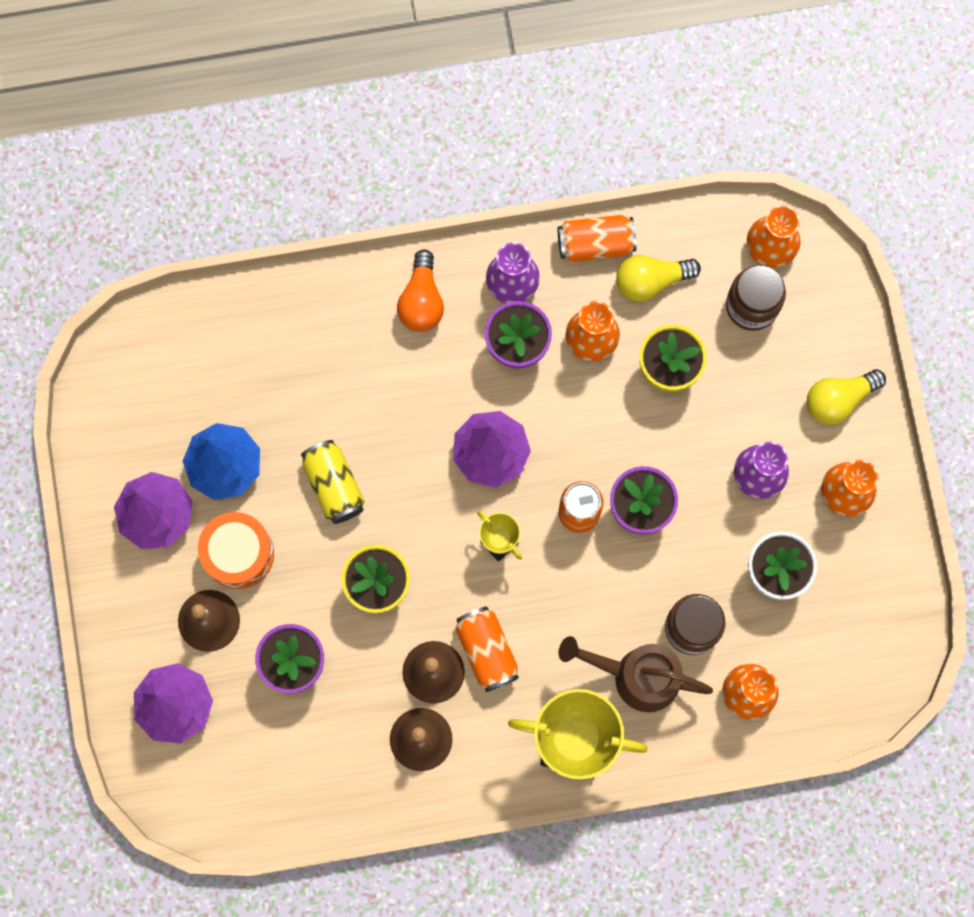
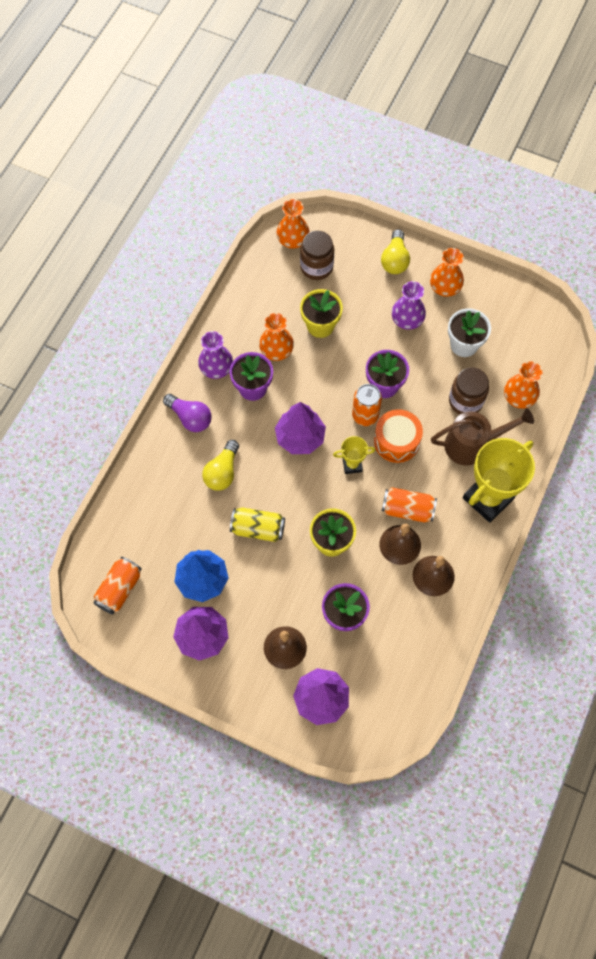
camera: 55 degrees left, 10 degrees down
(238, 553) = (258, 605): orange drum -> orange drum (396, 441)
(421, 300) = (190, 418): orange light bulb -> purple light bulb
(595, 244) = (227, 316): orange can -> orange can (119, 589)
(635, 676) = (473, 444): brown watering can -> brown watering can turned 150 degrees counterclockwise
(651, 281) = (267, 303): yellow light bulb -> yellow light bulb (222, 472)

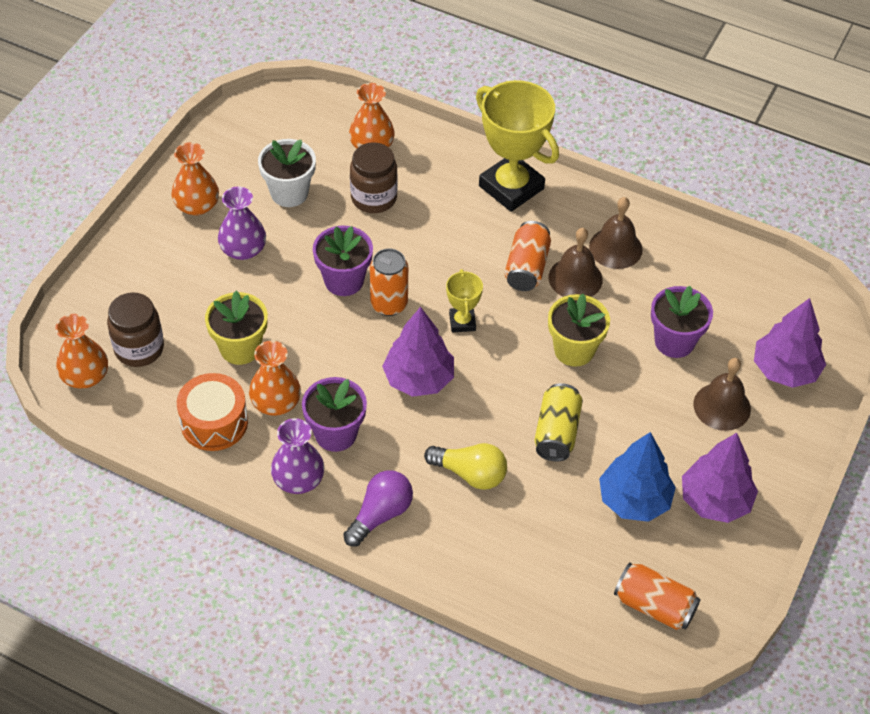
camera: 90 degrees left, 15 degrees down
(395, 260) = (143, 257): yellow light bulb -> none
(396, 441) = (429, 272): orange drum -> orange drum (214, 422)
(473, 444) = (436, 196): brown watering can -> none

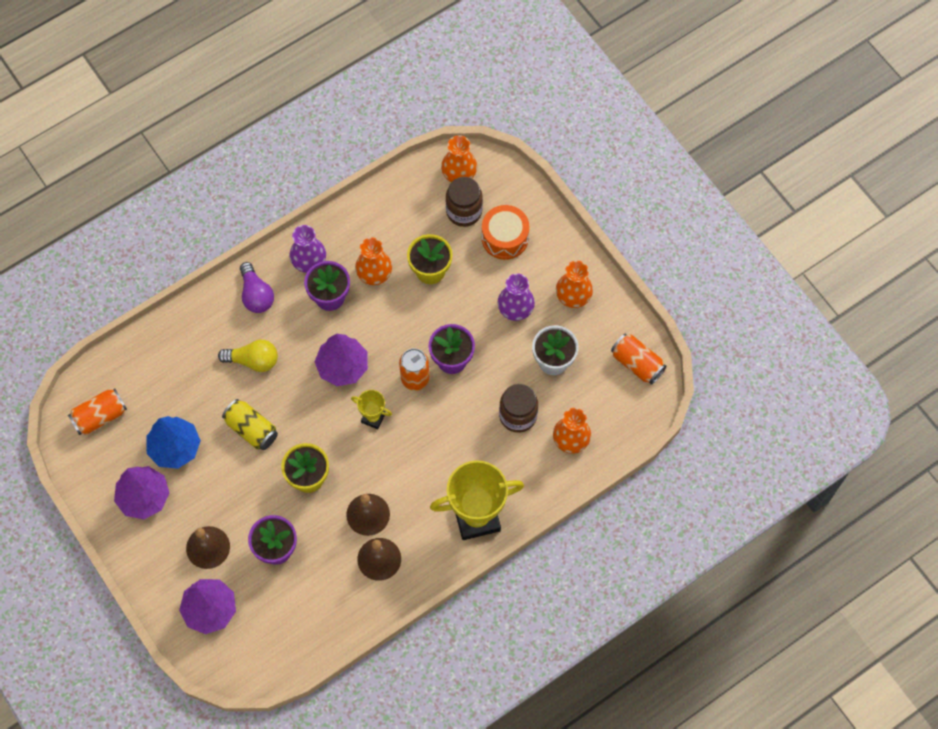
camera: 120 degrees right, 15 degrees up
(214, 422) = (380, 231): orange drum -> orange drum (505, 238)
(470, 474) = (253, 360): yellow light bulb -> yellow light bulb turned 135 degrees counterclockwise
(526, 267) = (396, 486): orange can -> orange can (637, 363)

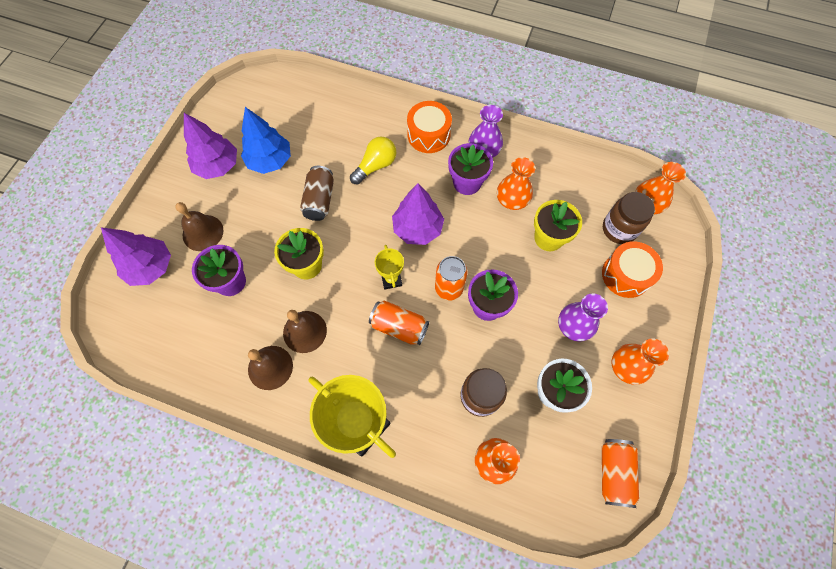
camera: 55 degrees right, 0 degrees up
(100, 416) = (263, 102): orange can -> orange can (399, 327)
(251, 429) = (319, 200): yellow can -> brown can
(253, 360) = (375, 166): yellow light bulb -> yellow light bulb turned 105 degrees counterclockwise
(256, 295) = (428, 135): purple light bulb -> orange drum

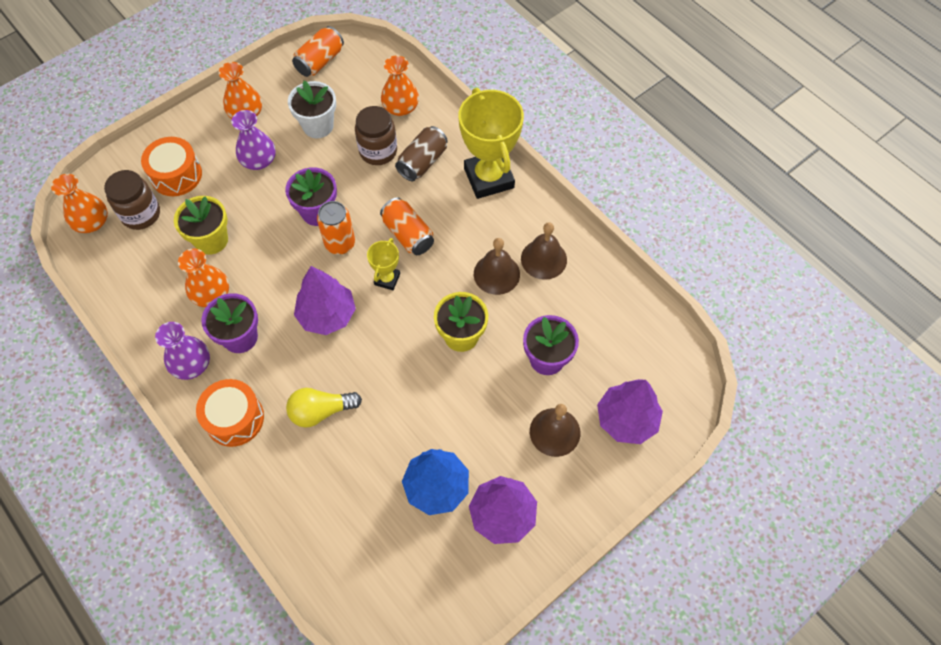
camera: 150 degrees left, 5 degrees down
(319, 200) = (408, 402): brown can -> brown can (422, 162)

